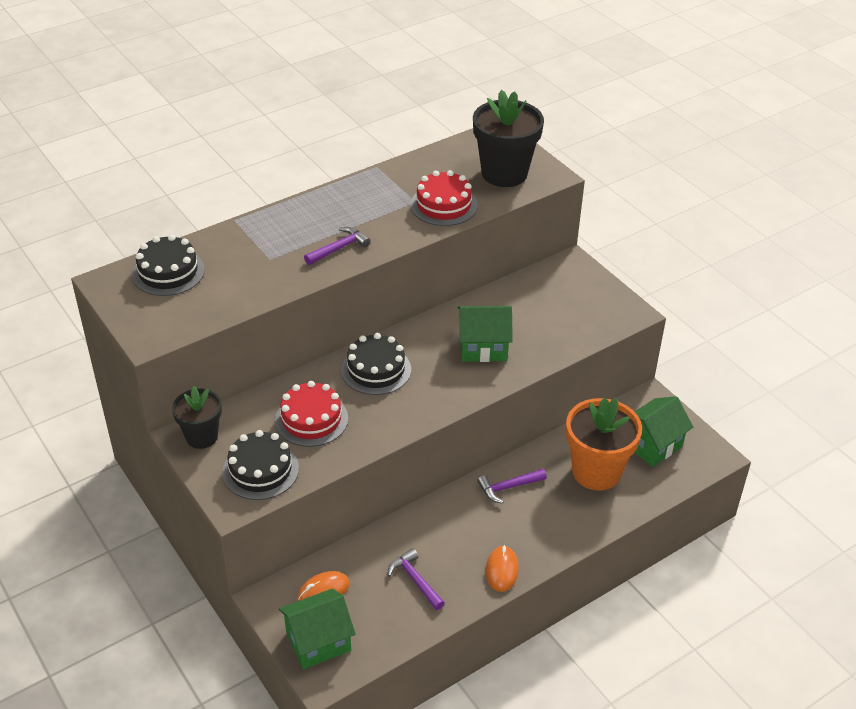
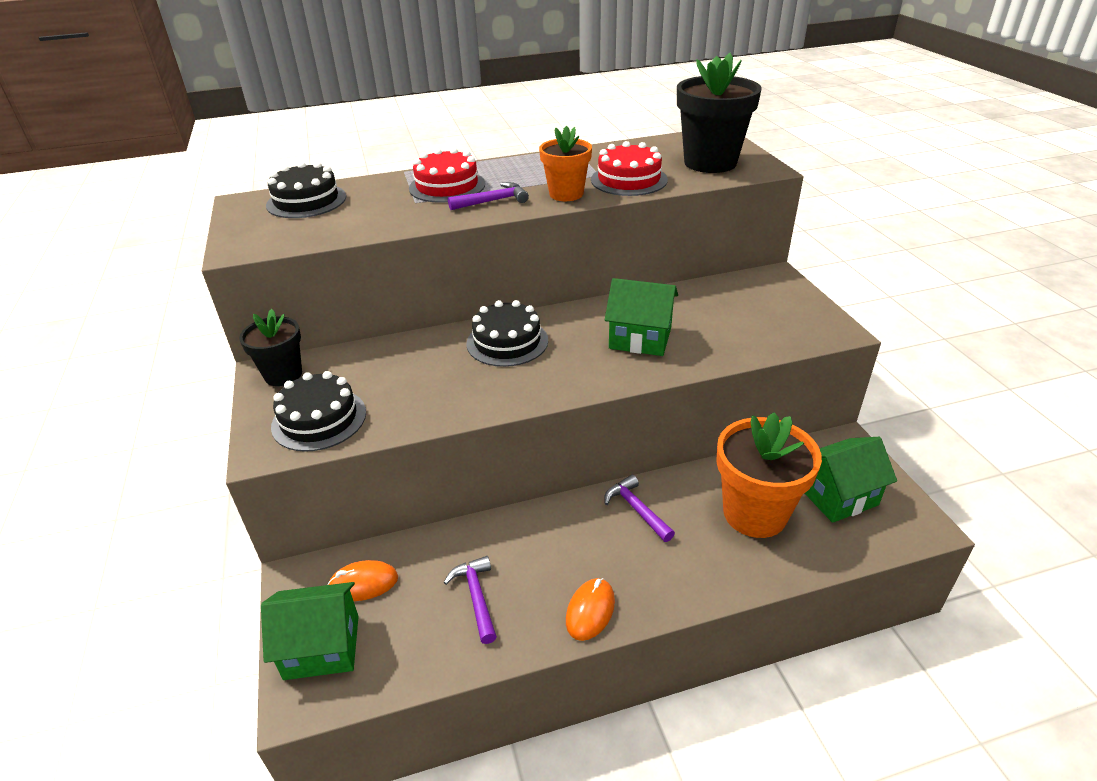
camera: 20 degrees right, 5 degrees down
(311, 419) = (408, 378): red cake -> red cake (447, 186)
(398, 230) = (566, 194): none -> orange flower pot
(508, 487) = (637, 509): purple hammer -> purple hammer turned 60 degrees clockwise

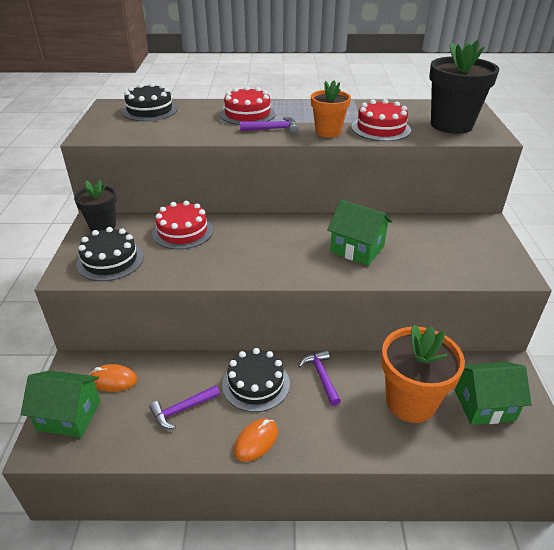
camera: 15 degrees right, 0 degrees up
(402, 360) = (182, 231): none -> red cake
(476, 597) = (182, 409): purple hammer -> purple hammer turned 120 degrees counterclockwise
(507, 342) = (259, 233): black cake -> black cake (256, 384)

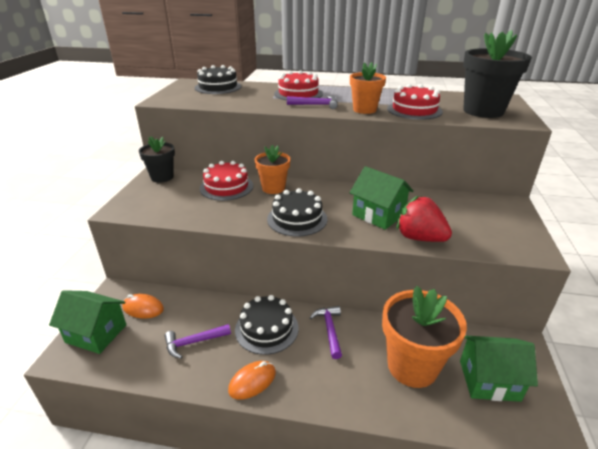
camera: 10 degrees right, 5 degrees down
(110, 260) = (157, 203): black cake -> black cake (297, 219)
(236, 228) = (273, 188): none -> orange flower pot
(404, 271) = (419, 238): none -> red strawberry

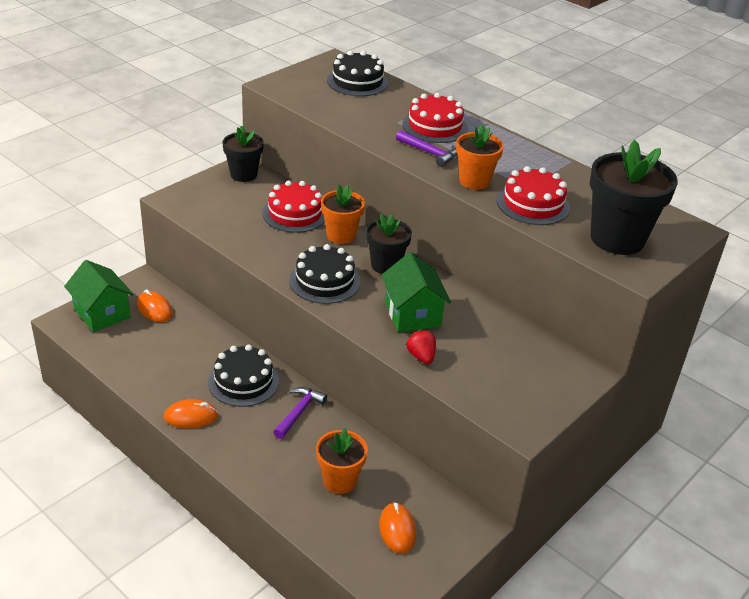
camera: 30 degrees right, 5 degrees up
(194, 342) = (172, 361): purple hammer -> none
(324, 194) = (386, 265): none -> black flower pot
(412, 366) = (339, 480): orange flower pot -> orange flower pot, size x0.61
(419, 238) = (421, 356): red strawberry -> red strawberry, size x0.56
(489, 380) = (397, 530): green house -> orange mouse

